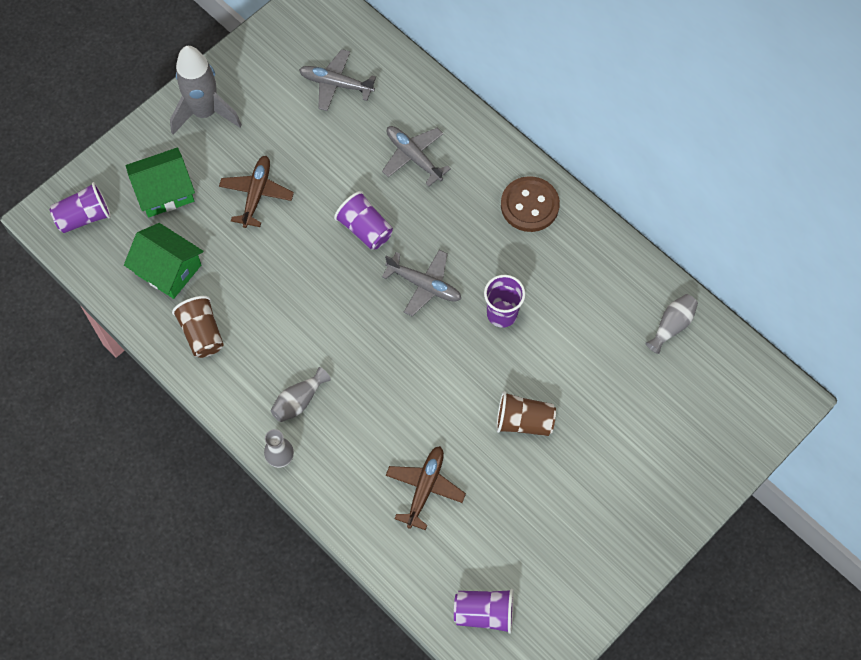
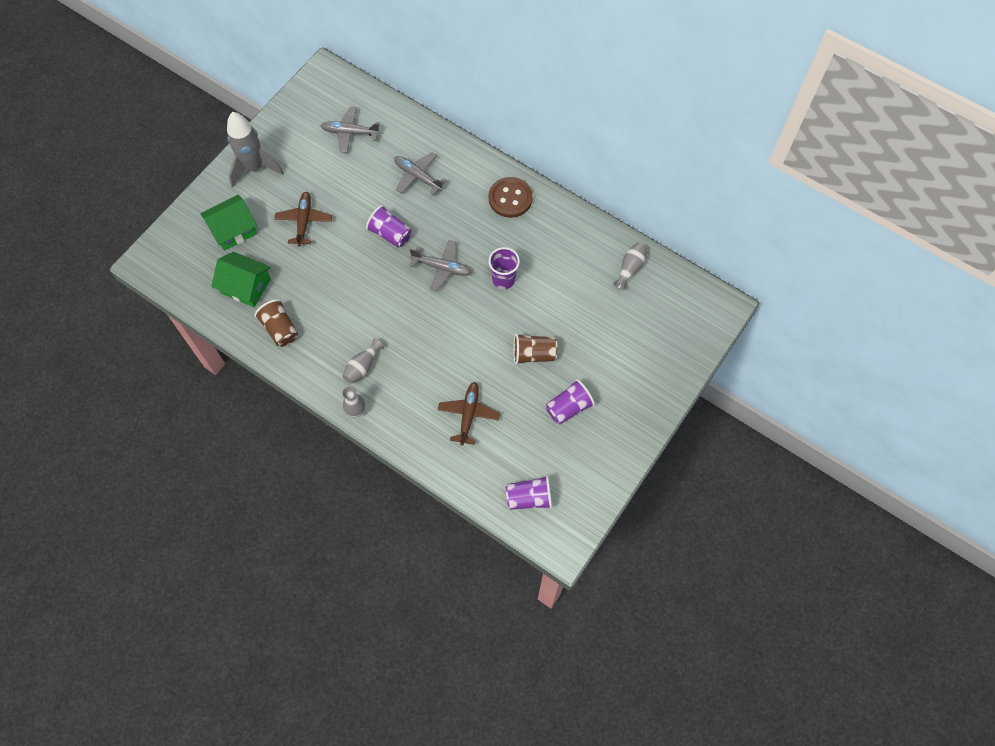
camera: 10 degrees left, 0 degrees up
(84, 217) = (174, 258): purple cup -> purple cup (568, 408)

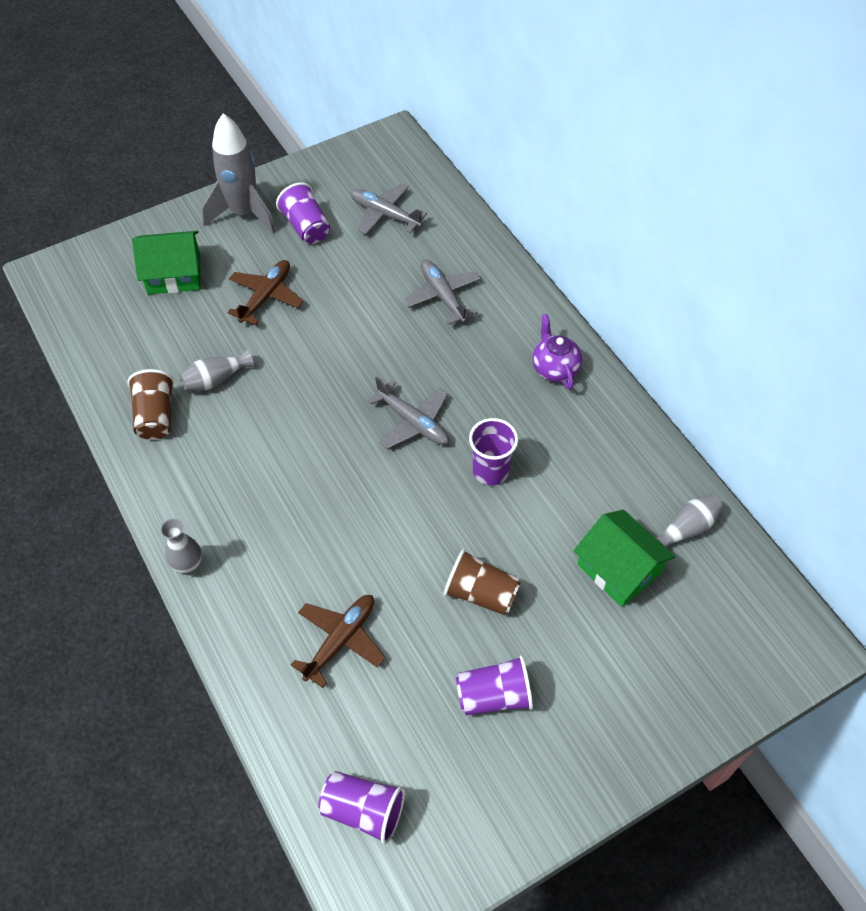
camera: 25 degrees right, 10 degrees down
(246, 286) = (147, 346): green house -> green house (619, 569)
(362, 366) = (232, 509): grey vase -> grey vase (215, 379)
(390, 234) = (367, 353): purple cup -> purple cup (306, 227)
(510, 198) = (554, 368): brown button -> purple teapot

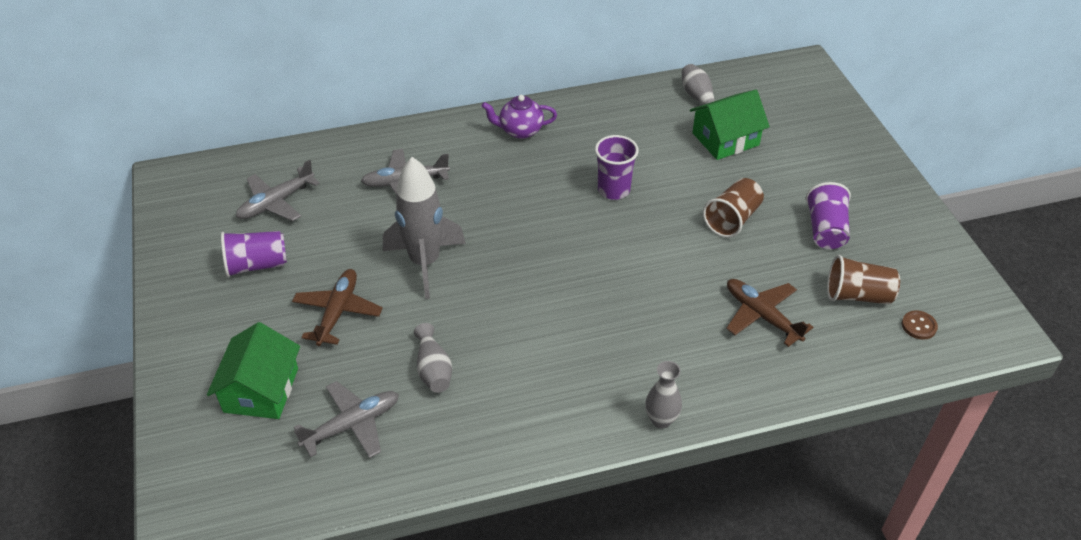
camera: 75 degrees left, 10 degrees down
(156, 416) = (462, 428): brown cup -> brown cup (857, 295)
(243, 213) = (203, 315): grey rocket -> grey rocket (425, 263)
(266, 296) = (338, 312): brown plane -> brown plane turned 60 degrees clockwise
(363, 810) = (919, 326): purple cup -> brown button
(413, 422) = (545, 228): grey plane -> grey plane (352, 425)

